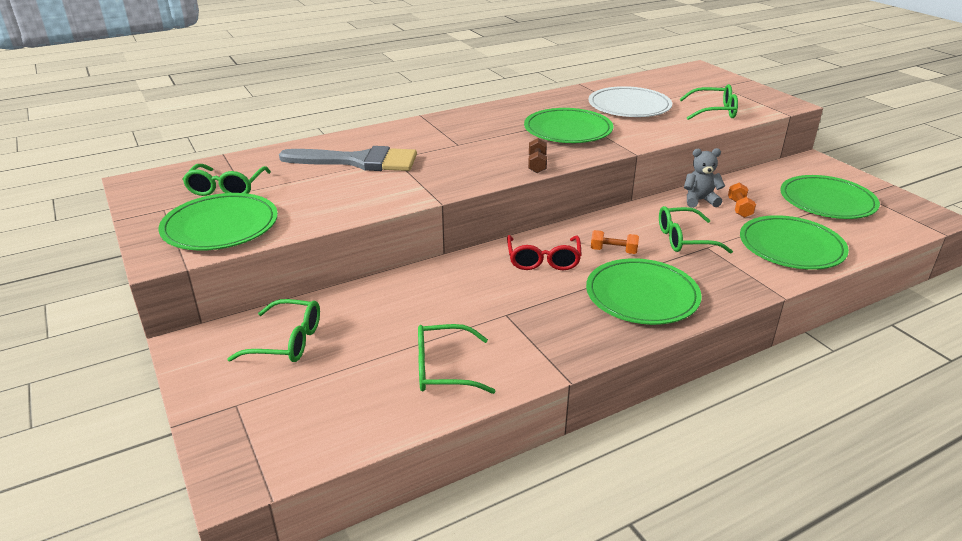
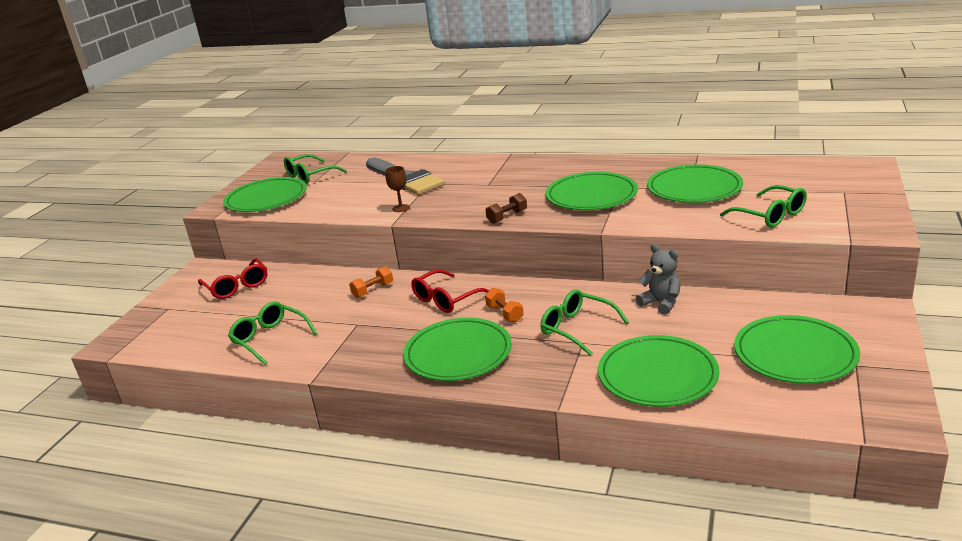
camera: 50 degrees right, 5 degrees down
(287, 341) = (237, 286): green glasses -> red glasses
(417, 187) = (401, 208): none -> brown goblet
(629, 106) = (694, 188): white plate -> green plate
(739, 208) = (684, 324): orange dumbbell -> orange dumbbell (373, 290)

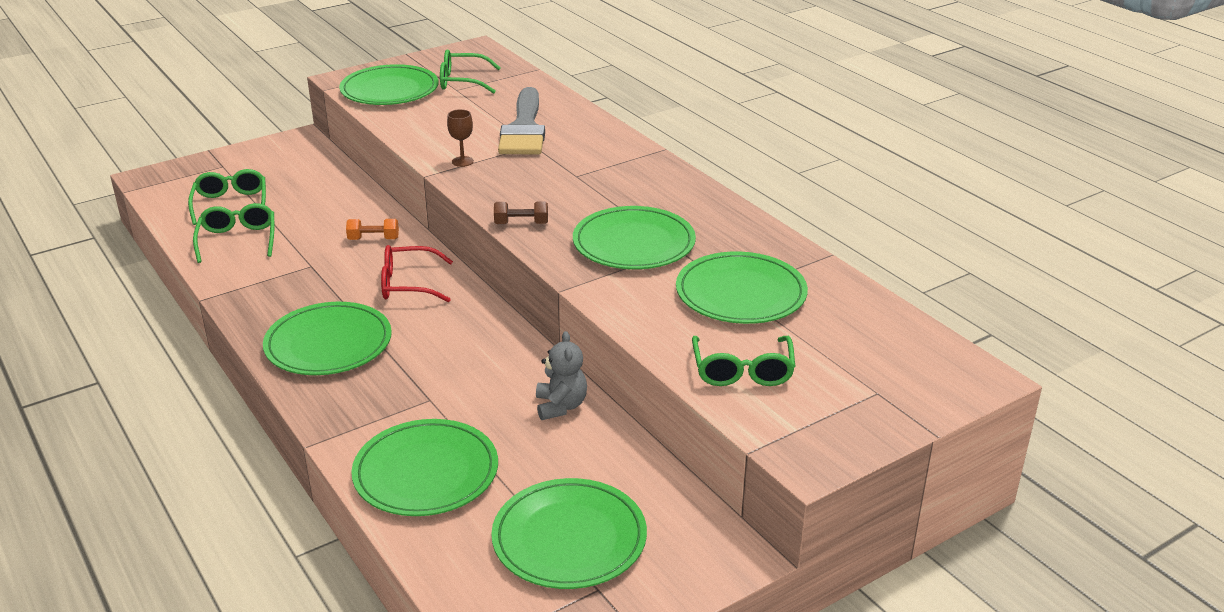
camera: 35 degrees right, 5 degrees up
(237, 286) = (294, 173): red glasses -> none
(505, 314) = (424, 329): orange dumbbell -> none
(577, 328) = (450, 383): green glasses -> green glasses (231, 204)

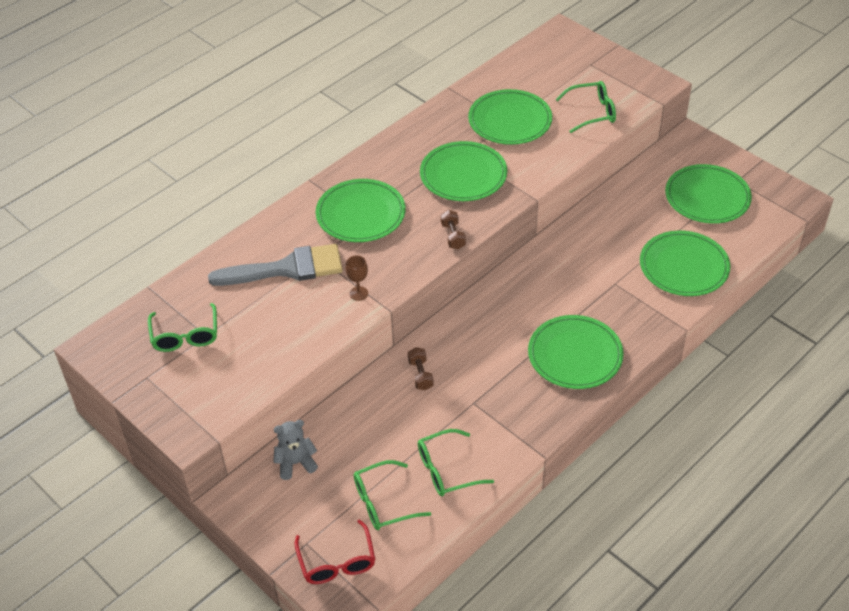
camera: 100 degrees left, 15 degrees up
(373, 239) = (420, 375): orange dumbbell -> brown dumbbell
(389, 90) = (213, 386): green plate -> green plate (360, 214)
(407, 284) = (482, 333): red glasses -> red glasses (337, 562)
(561, 406) = (596, 221): grey teddy bear -> grey teddy bear (295, 463)

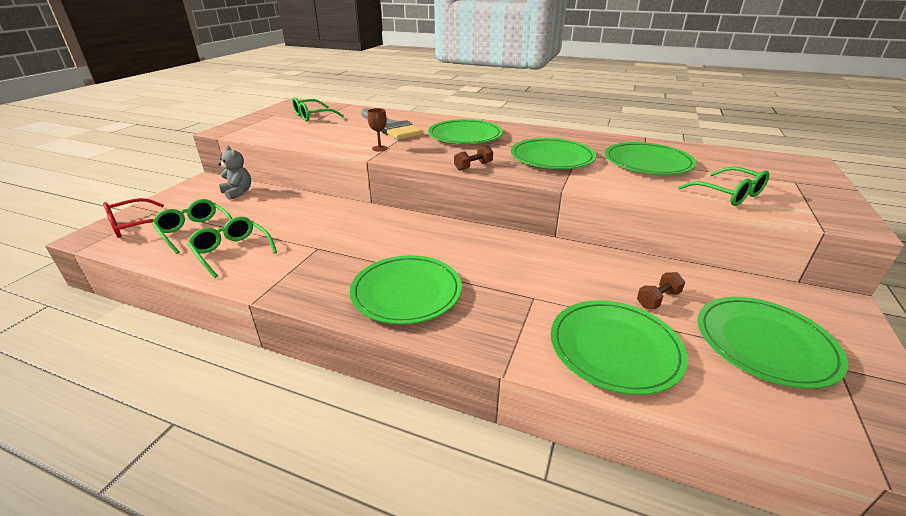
camera: 65 degrees right, 15 degrees down
(420, 375) = (342, 218): brown dumbbell -> brown dumbbell (658, 299)

